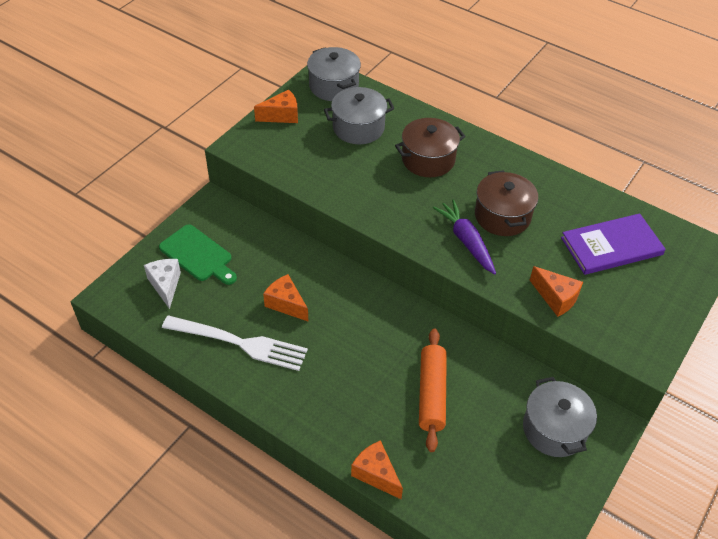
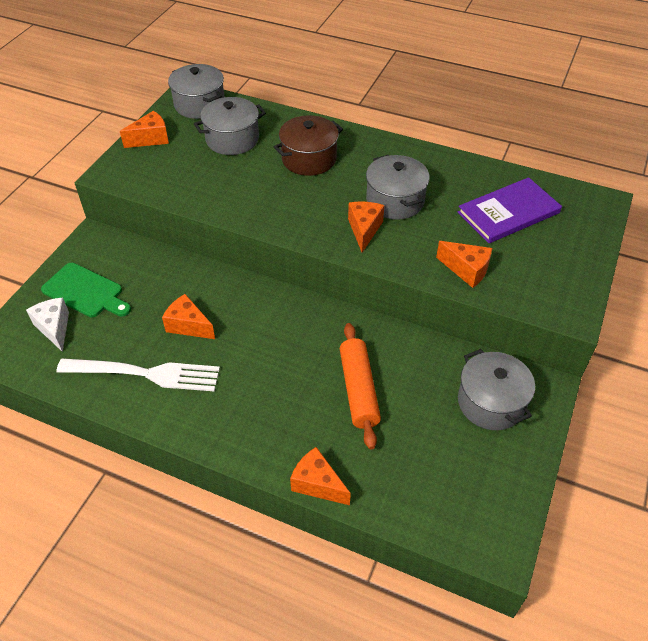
camera: 10 degrees left, 0 degrees up
(466, 241) = (364, 230): purple carrot -> orange cheese
(502, 216) = (395, 201): brown pot -> grey pot

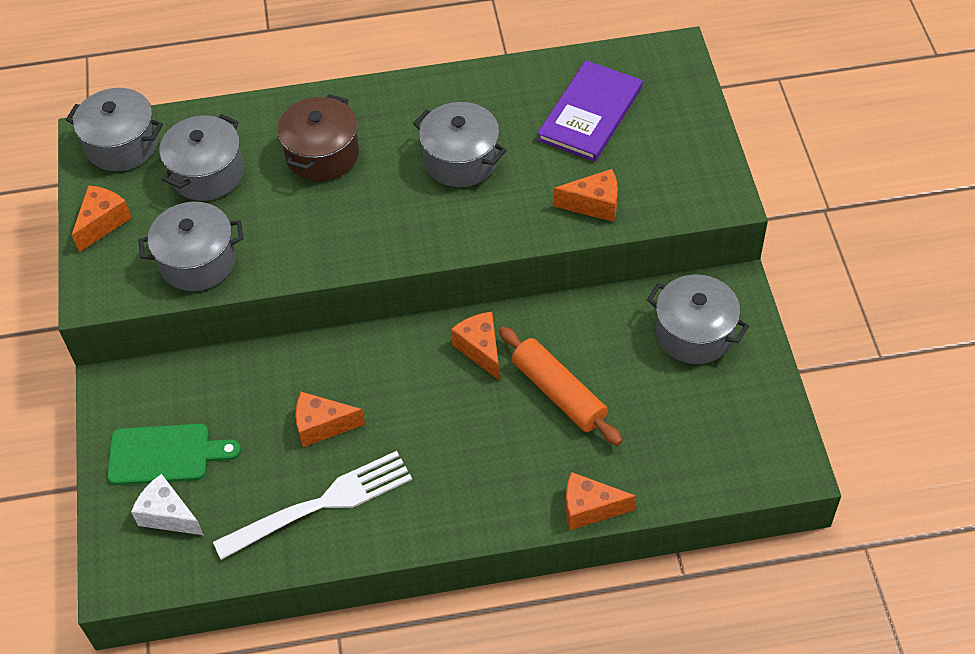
camera: 30 degrees left, 5 degrees up
(183, 183) = (198, 261): none -> grey pot
(364, 230) = (454, 213): orange cheese -> orange cheese (480, 349)

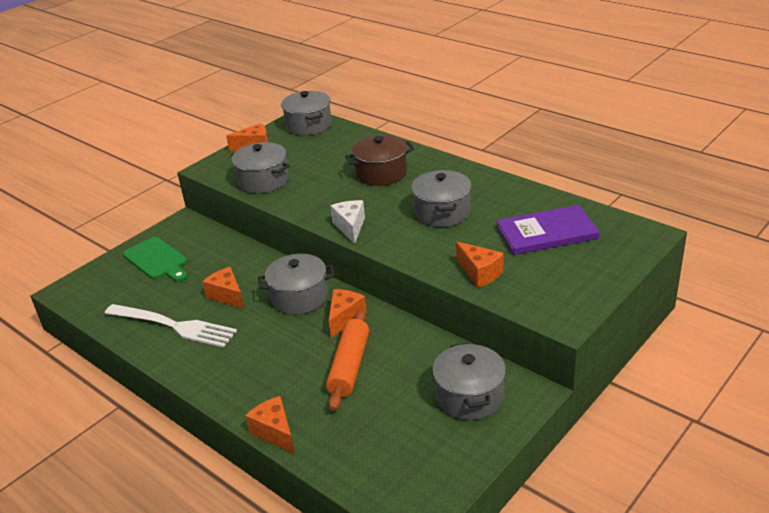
camera: 50 degrees right, 20 degrees down
(168, 515) = (119, 282): white cheese -> white cheese (350, 227)
(207, 173) = (322, 153): grey pot -> grey pot (299, 297)

